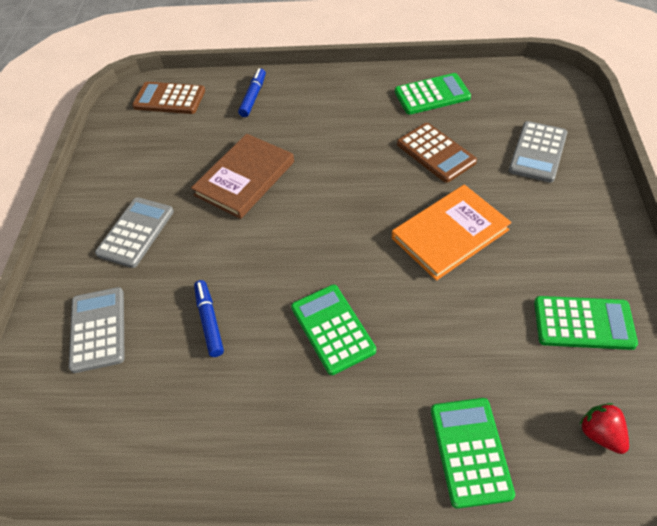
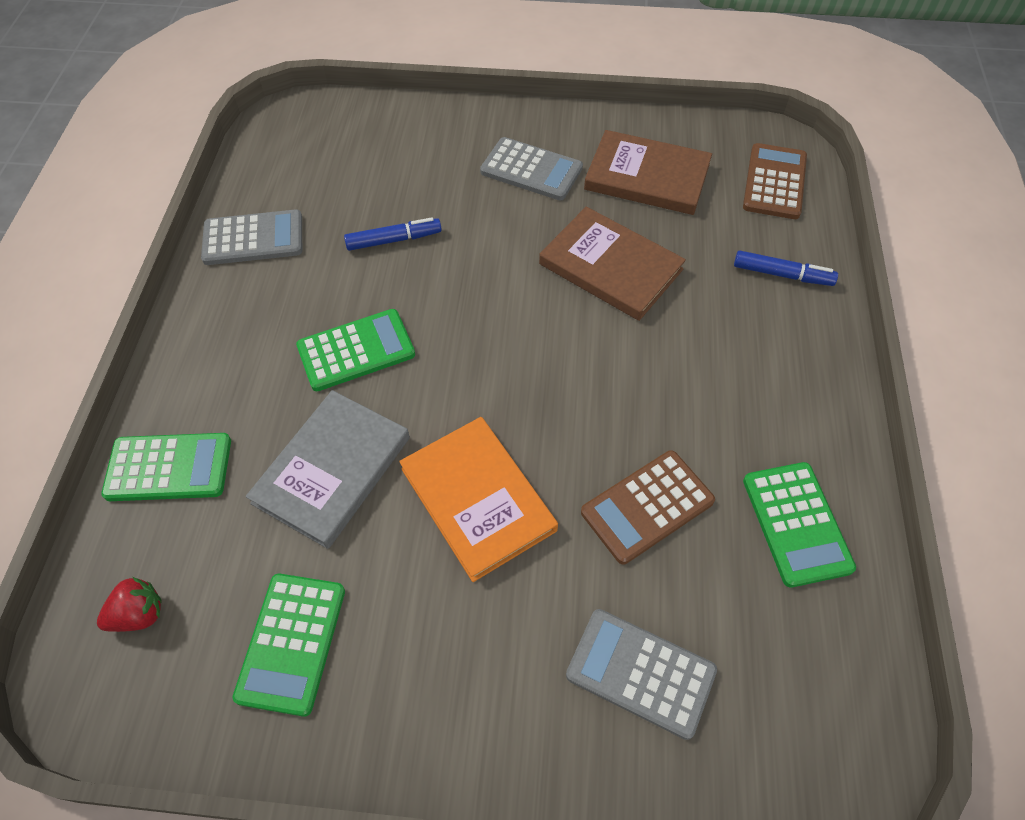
camera: 90 degrees right, 5 degrees up
(98, 329) = (405, 154): grey calculator -> grey calculator (253, 238)
(154, 162) = (647, 177): none -> brown book
(446, 325) = (332, 470): none -> grey book

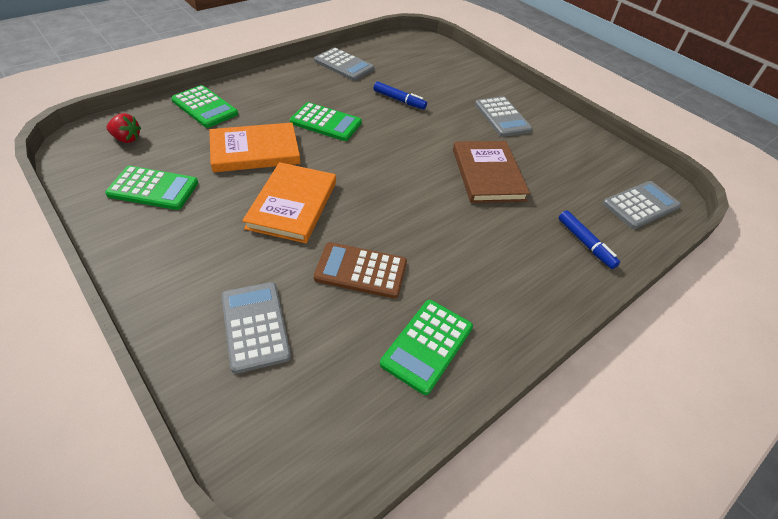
camera: 40 degrees right, 10 degrees down
(291, 643) = (153, 189): green calculator -> green calculator turned 135 degrees counterclockwise
(332, 470) = (255, 151): grey book -> orange book
(647, 177) = (562, 156): brown book -> none
(774, 182) = (641, 205): brown calculator -> grey calculator

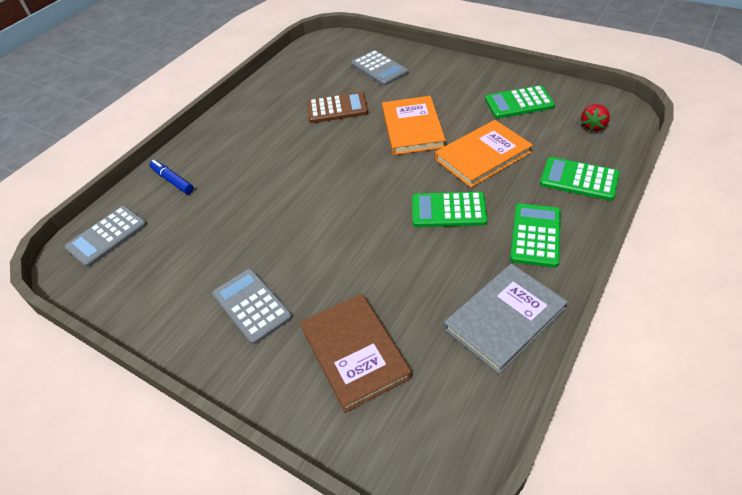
camera: 170 degrees right, 0 degrees up
(127, 139) = (593, 126): red strawberry -> red strawberry turned 60 degrees counterclockwise
(344, 65) = (504, 319): grey calculator -> grey book
(399, 100) = (391, 279): blue marker -> none
(427, 345) = (281, 90): green calculator -> green calculator (535, 235)
(487, 174) = (260, 214): brown book -> brown book (354, 352)

